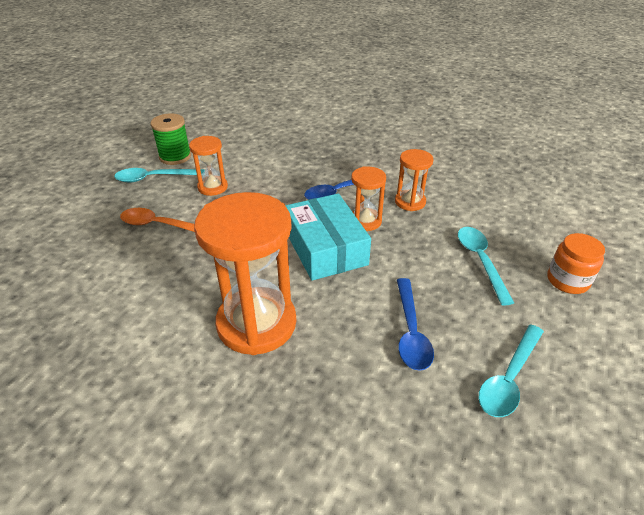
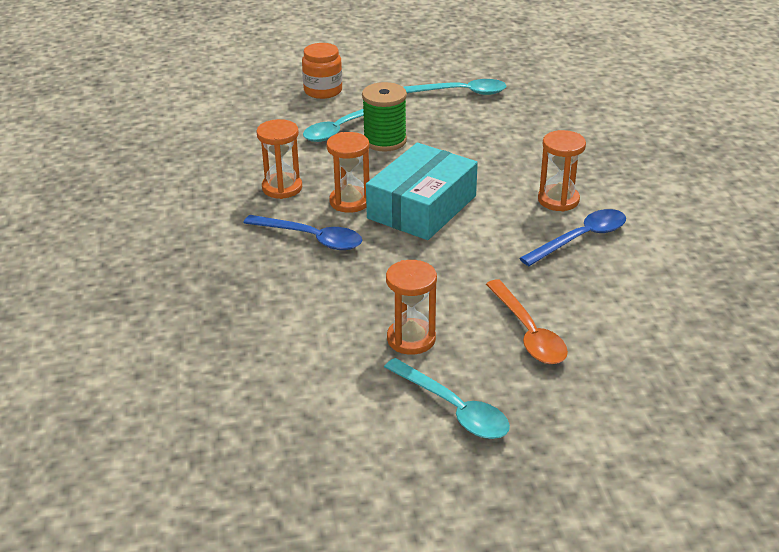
camera: 125 degrees left, 5 degrees down
(175, 157) = (379, 428): green spool -> green spool (385, 141)
(256, 323) = (558, 200): orange hourglass -> orange hourglass, size x0.51
(410, 332) = (469, 135): blue spoon -> blue spoon (581, 239)

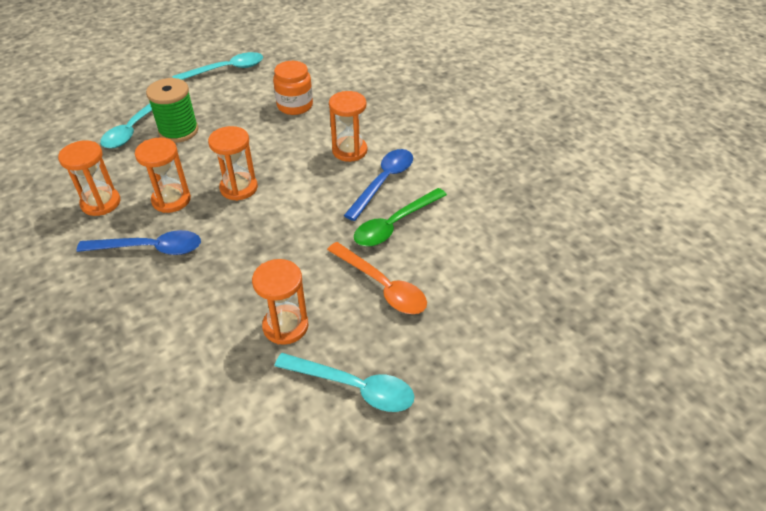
camera: 25 degrees left, 10 degrees up
(323, 91) = (101, 95): orange jar -> orange jar (295, 105)
(422, 207) = (239, 188): turquoise box -> orange hourglass
(572, 281) = (394, 224): none -> green spoon

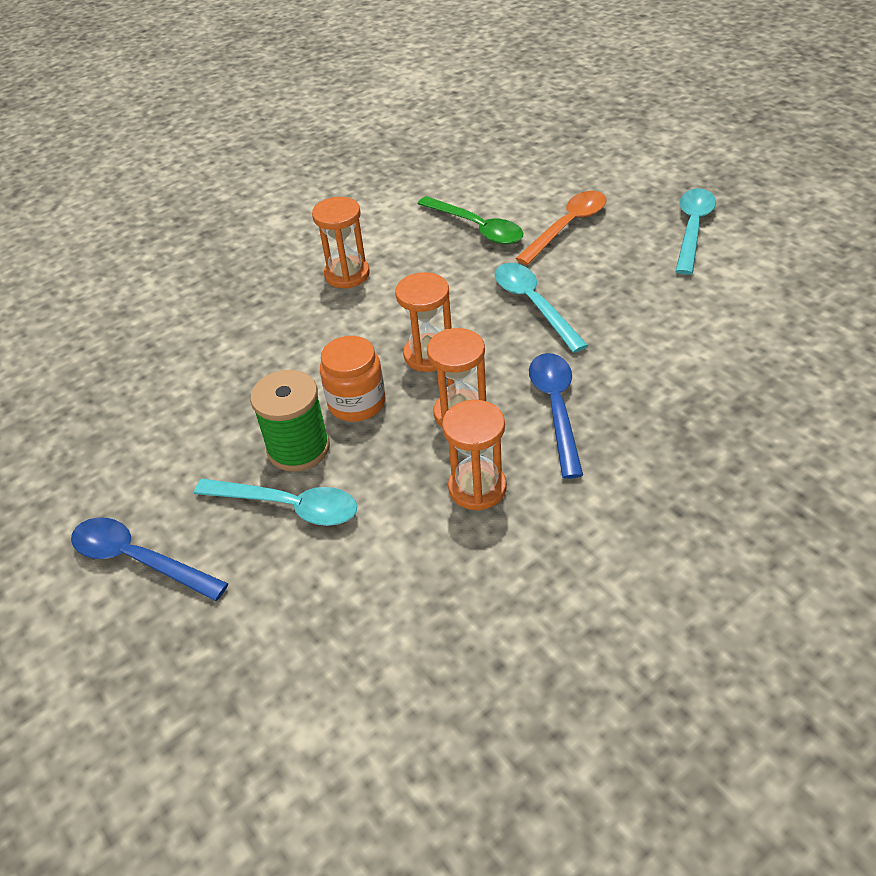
camera: 90 degrees left, 0 degrees up
(226, 70) = (123, 434): turquoise spoon -> turquoise spoon (533, 304)
(285, 326) = (639, 278): orange hourglass -> none
(295, 105) = (240, 337): orange jar -> orange jar (357, 403)
(383, 182) = (406, 242): blue spoon -> blue spoon (139, 559)

